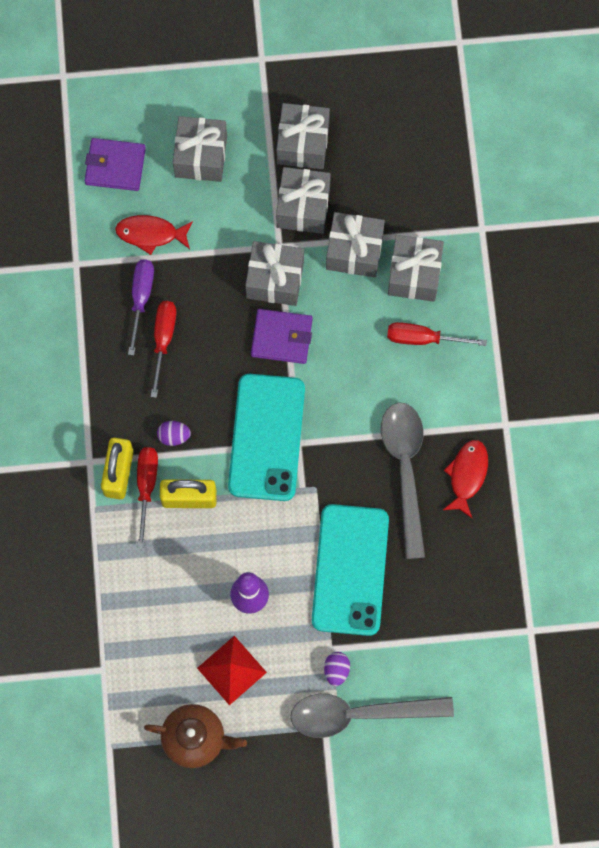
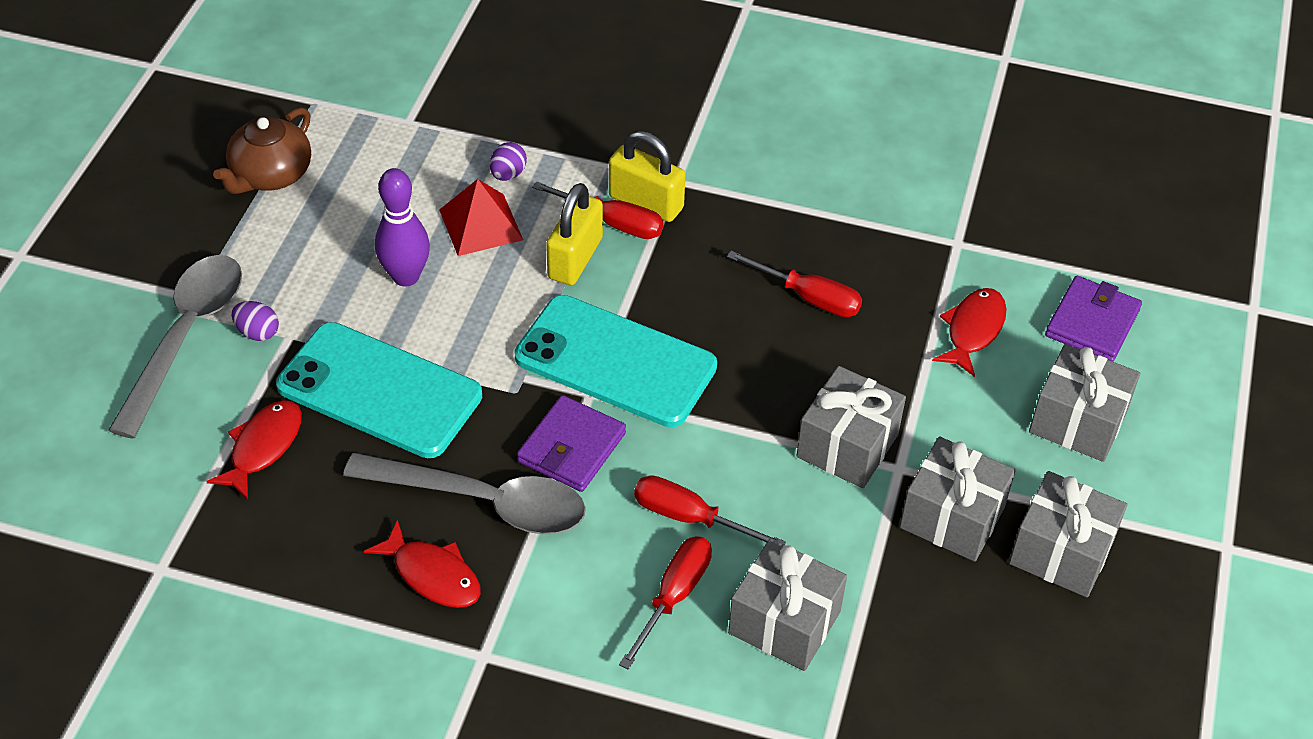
camera: 110 degrees right, 25 degrees down
(141, 298) = (879, 292): purple screwdriver -> none
(174, 436) = (667, 268): purple egg -> purple egg (508, 174)
(231, 670) = (329, 232): red pyramid -> red pyramid (480, 224)
(281, 337) = (754, 425): purple wallet -> purple wallet (571, 447)
(354, 251) = (855, 557): grey gift -> none
(366, 349) = (690, 518): none -> red screwdriver
(422, 618) = (263, 447): none -> red fish

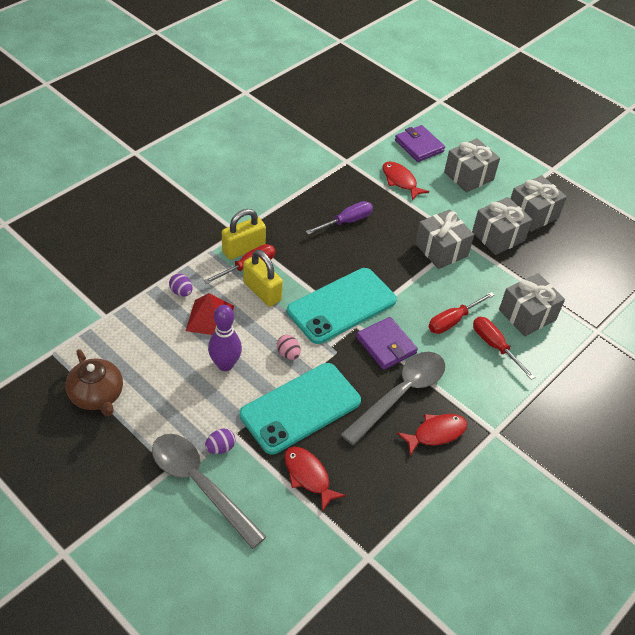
camera: 65 degrees left, 0 degrees up
(472, 337) = (288, 354): none -> pink egg
(809, 297) = (346, 221): red screwdriver -> purple screwdriver

